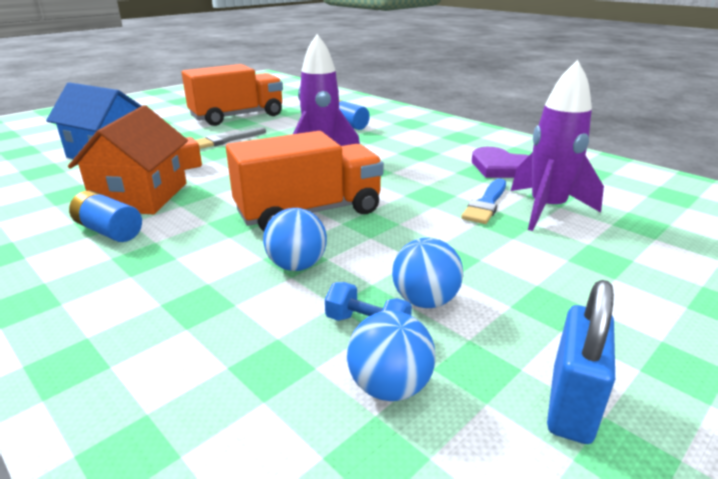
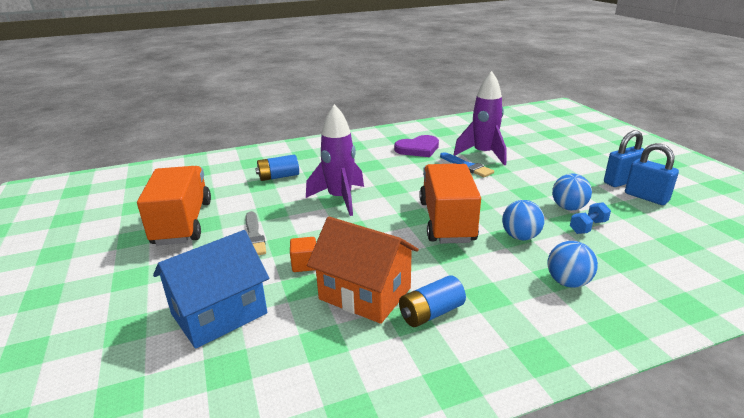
camera: 65 degrees left, 0 degrees up
(389, 387) = (636, 231): blue ball -> blue ball (568, 282)
(617, 363) = (621, 181): none -> blue padlock

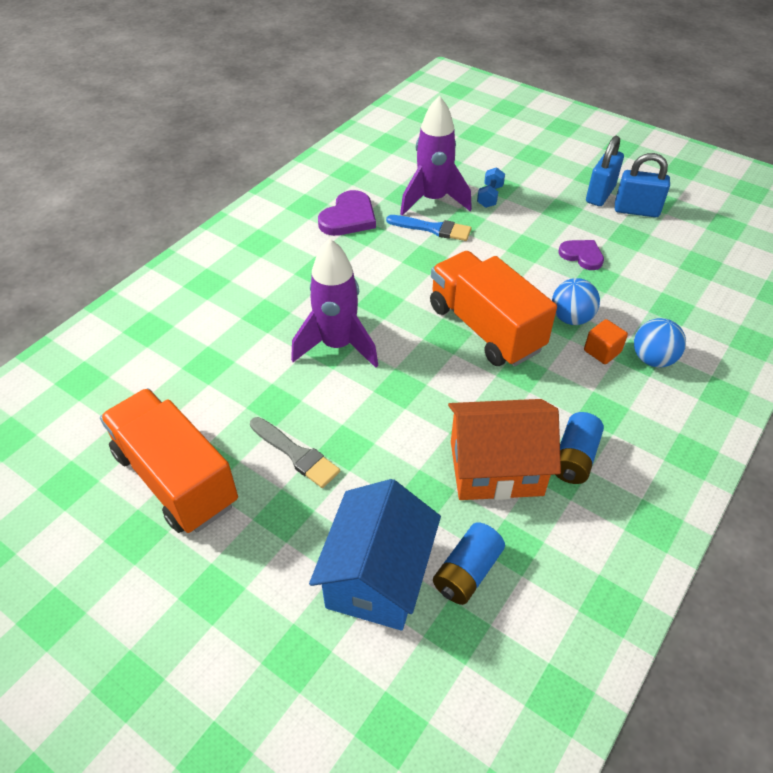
camera: 35 degrees left, 20 degrees up
(278, 177) = (217, 341): blue battery -> blue battery (467, 572)
(305, 264) = (398, 463): orange cube -> orange cube (602, 351)
(568, 208) = (582, 255): blue ball -> purple heart
(588, 227) = (617, 276): blue dumbbell -> blue dumbbell (490, 196)

